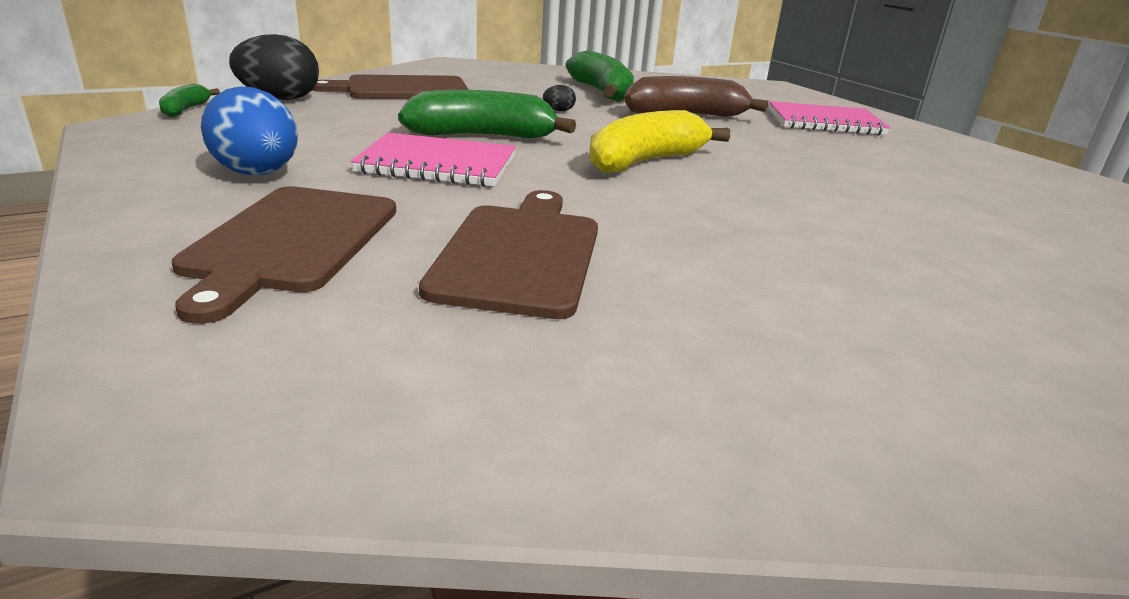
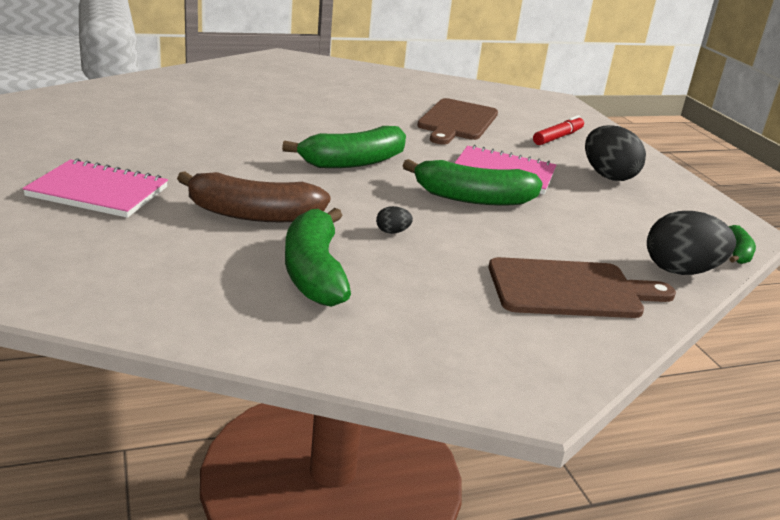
camera: 170 degrees left, 0 degrees up
(258, 174) = (608, 176): blue egg -> black egg
(291, 241) = (558, 137): brown cutting board -> red marker
(646, 161) = (353, 162): yellow banana -> green banana

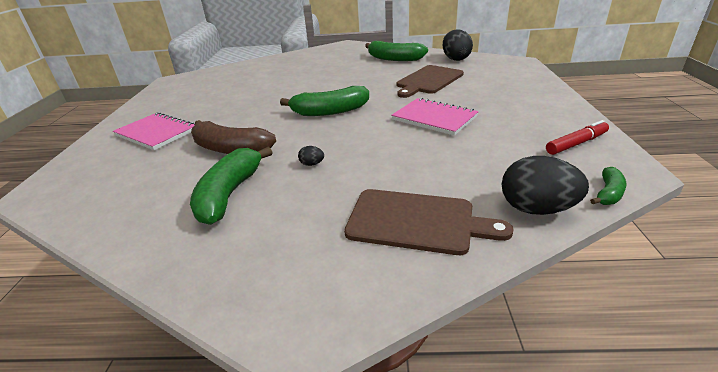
camera: 25 degrees right, 5 degrees up
(473, 198) = (394, 138): green banana -> green banana (394, 59)
(558, 137) = (500, 90): red marker -> red marker (576, 143)
(608, 176) = (522, 120): black egg -> black egg (455, 59)

